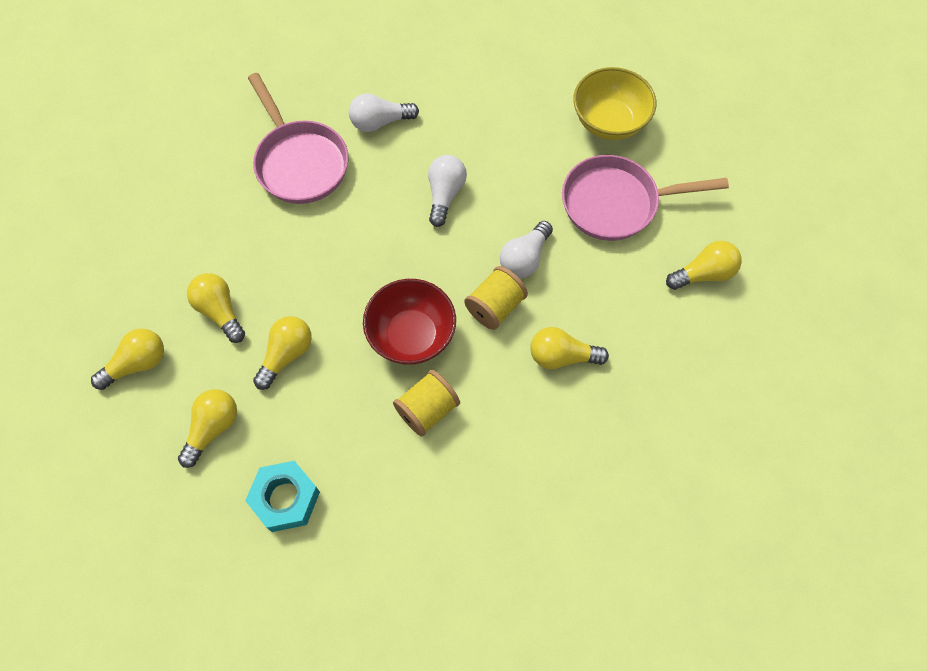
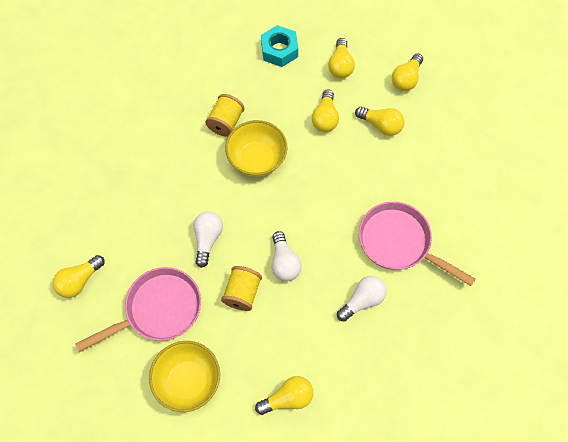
camera: 155 degrees right, 0 degrees up
(411, 335) = (257, 159): red bowl -> yellow bowl
(495, 306) = (213, 198): yellow spool -> yellow spool (242, 293)
(562, 356) = (157, 185): yellow light bulb -> yellow light bulb (288, 398)

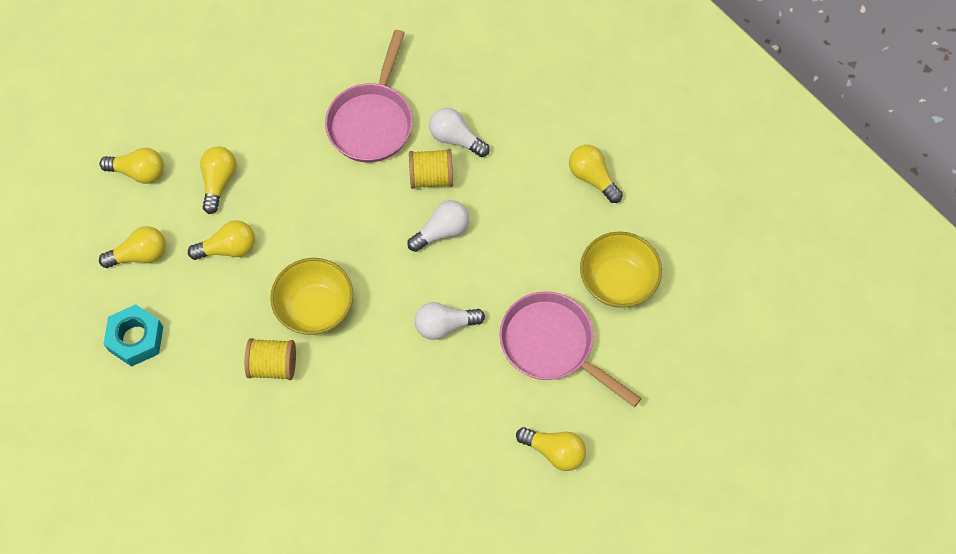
camera: 110 degrees left, 0 degrees up
(242, 293) = (496, 263): yellow spool -> yellow spool (431, 177)

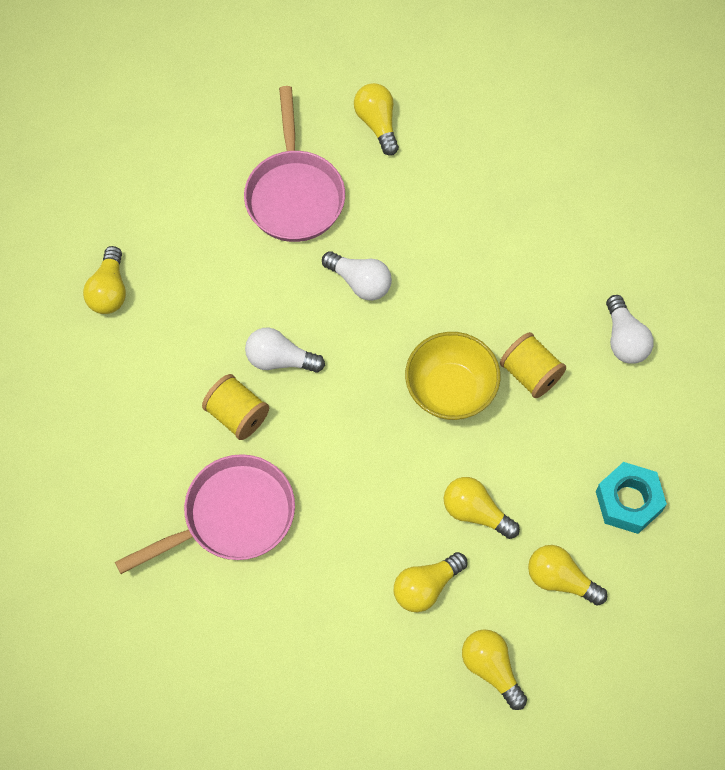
camera: 135 degrees left, 0 degrees up
(456, 139) = (178, 430): white light bulb -> white light bulb (624, 339)
(617, 282) = (190, 195): yellow bowl -> none

